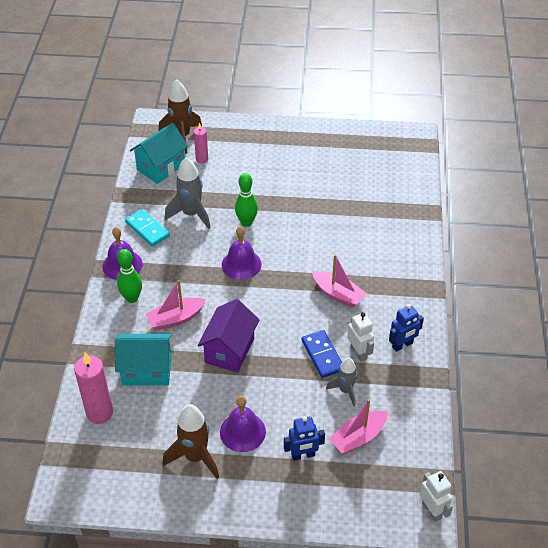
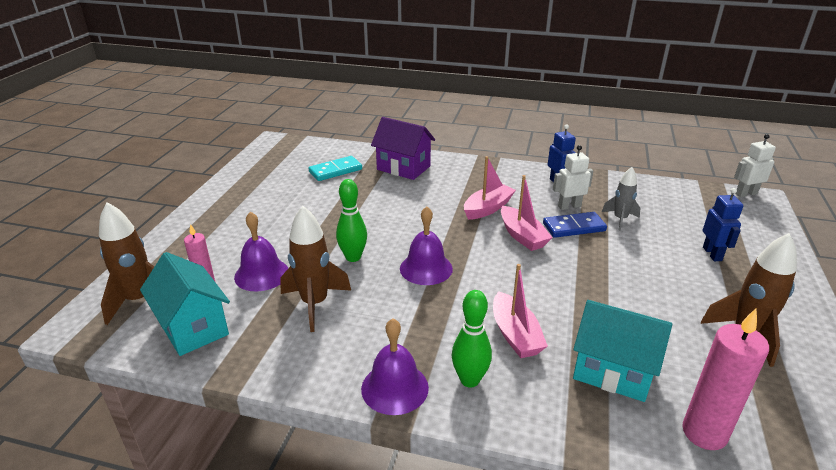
camera: 80 degrees left, 15 degrees down
(147, 229) = (326, 352): turquoise domino -> turquoise domino (335, 171)
(147, 370) = (613, 371): turquoise house -> turquoise house turned 75 degrees counterclockwise
(191, 214) = (315, 304): grey rocket -> brown rocket
(229, 350) = (570, 291): purple house -> purple house (403, 168)
(242, 432) = (694, 292): purple bell -> purple bell (261, 274)
(358, 437) = (678, 219): pink boat -> pink boat (522, 236)

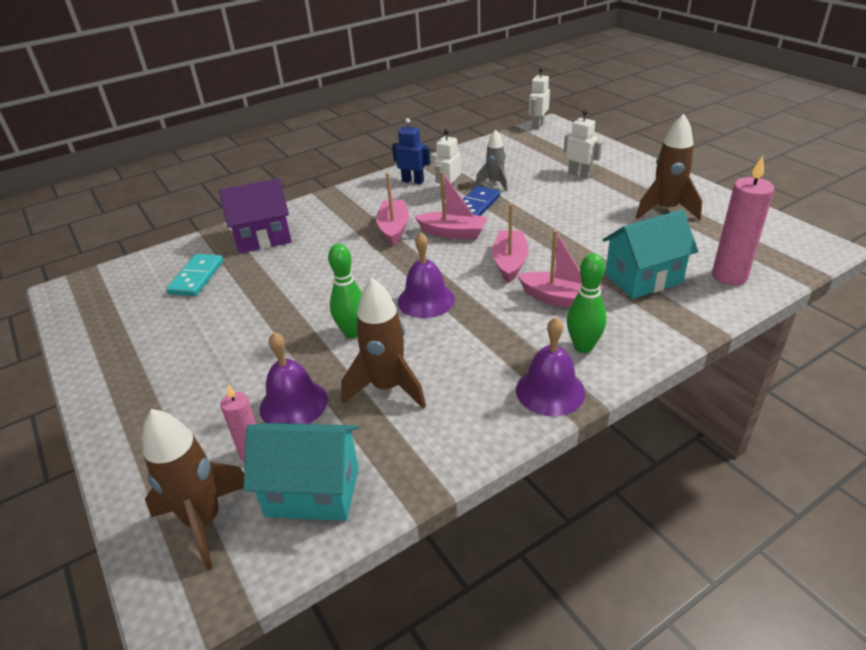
camera: 45 degrees left, 5 degrees up
(525, 283) = (510, 262): none -> pink boat
(712, 254) = (579, 174): blue robot -> white robot

